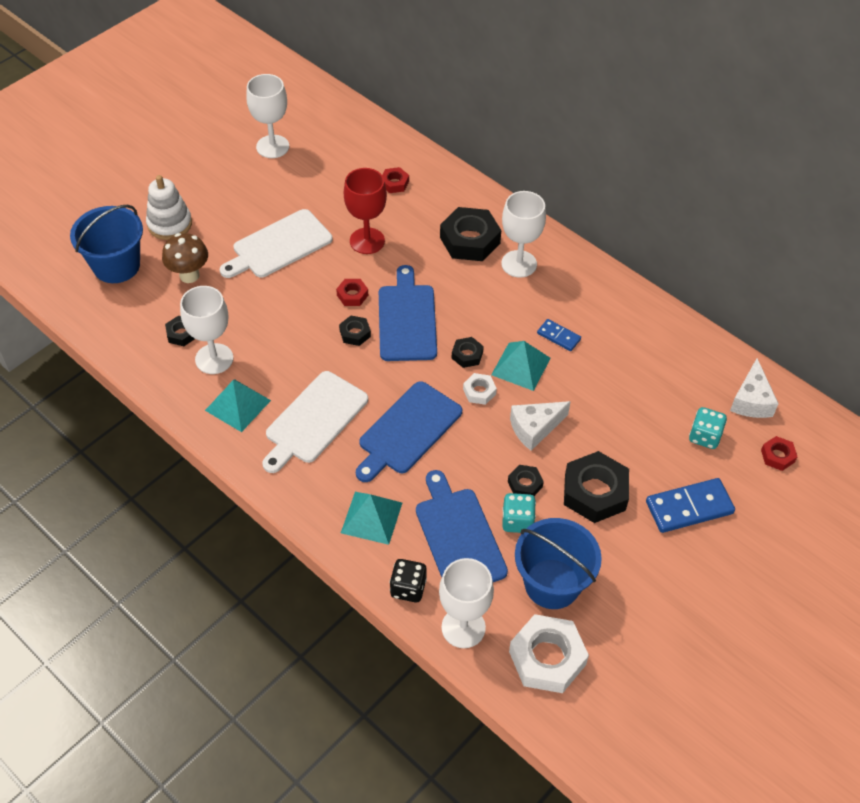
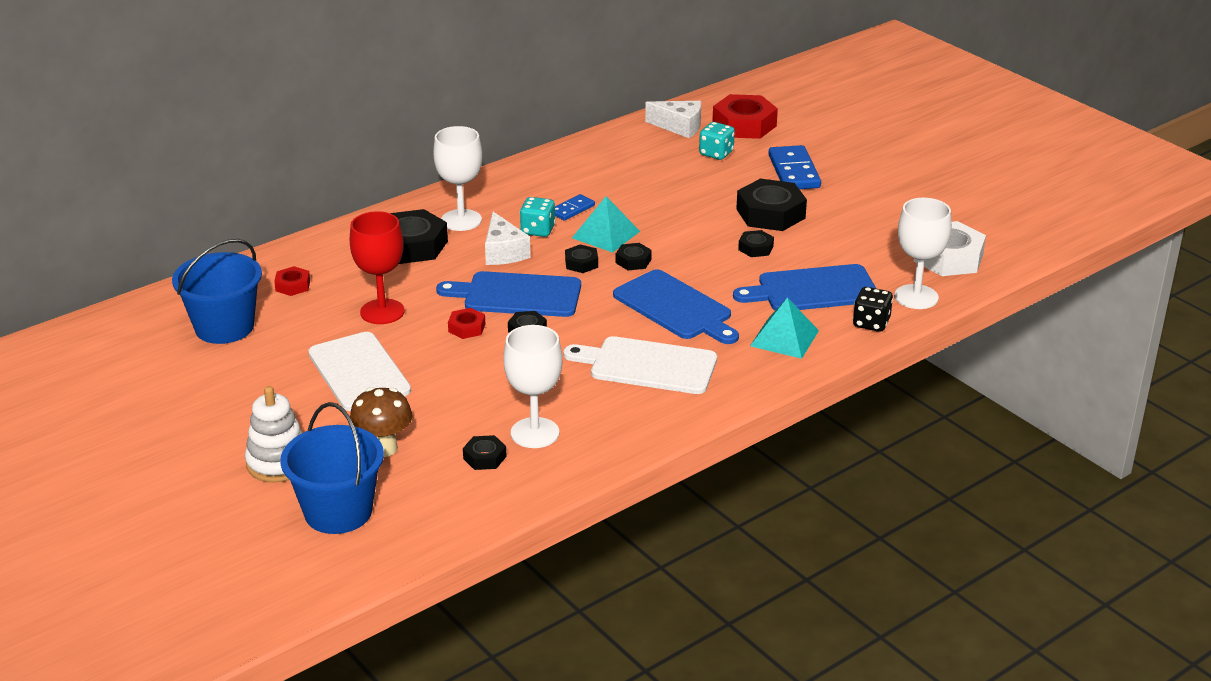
camera: 80 degrees left, 20 degrees down
(238, 405) = (612, 418): turquoise pyramid -> none
(272, 146) = (171, 371): white goblet -> none
(314, 420) = (648, 365): white cutting board -> white cutting board turned 150 degrees clockwise
(479, 391) = (633, 261): white nut -> black nut
(517, 521) = (798, 256): turquoise dice -> turquoise dice (537, 230)
(535, 428) = (688, 235): white cheese -> white cheese (503, 252)
(552, 584) = (870, 246): blue bucket -> blue bucket (224, 327)
(777, 456) = (744, 125): red nut -> red nut, size x2.00

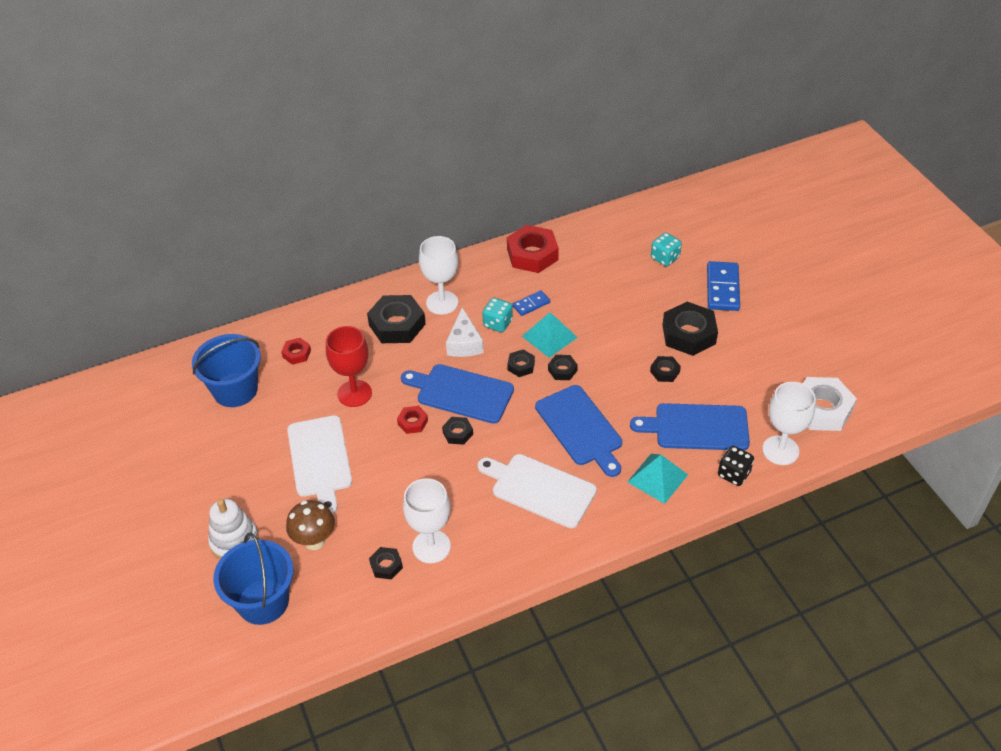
camera: 15 degrees right, 15 degrees up
(679, 127) = (644, 223): white cheese -> none
(744, 125) = (698, 228): red nut -> red nut (532, 254)

